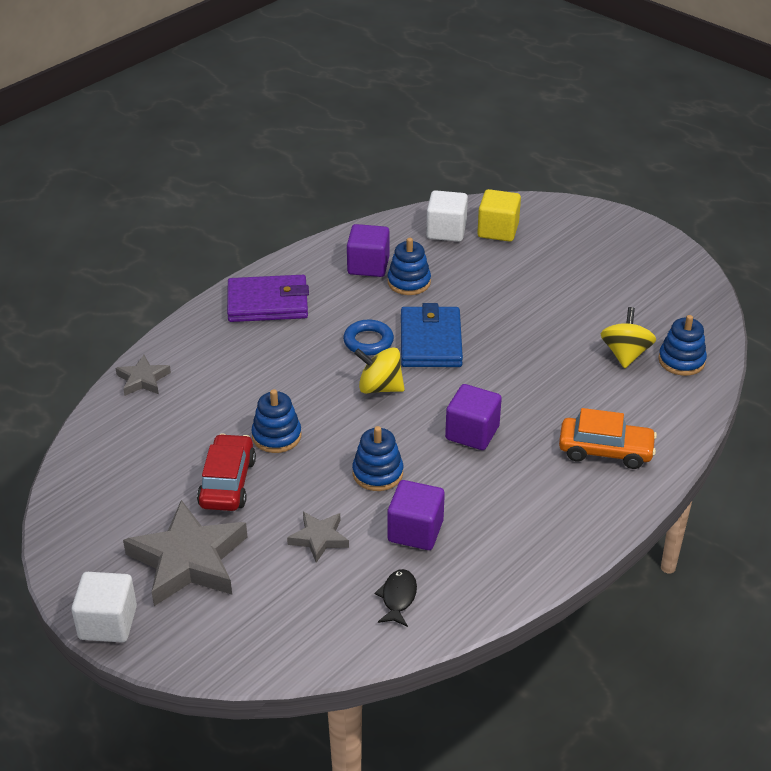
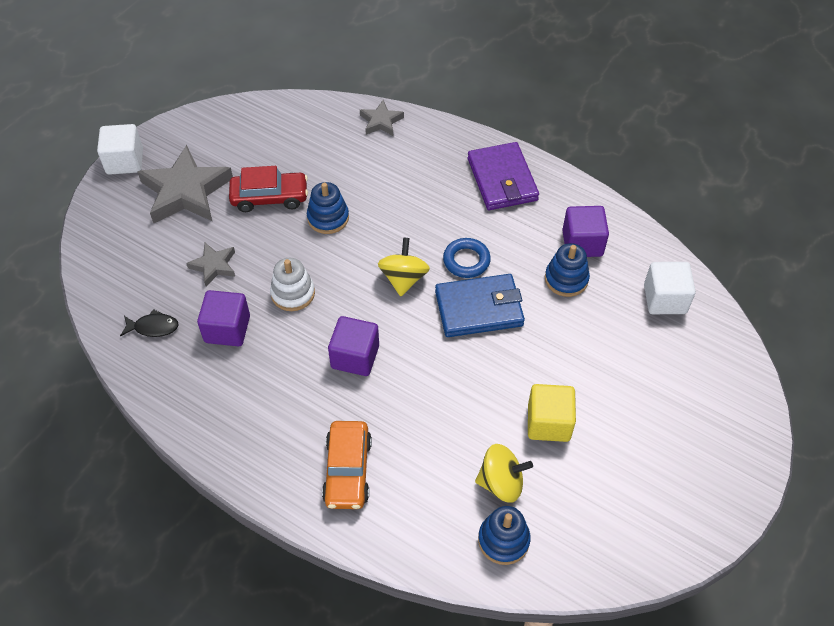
camera: 80 degrees right, 15 degrees up
(377, 473) = (293, 293): blue stacking toy -> white stacking toy
(498, 230) = (684, 345): yellow cube -> yellow cube (548, 423)

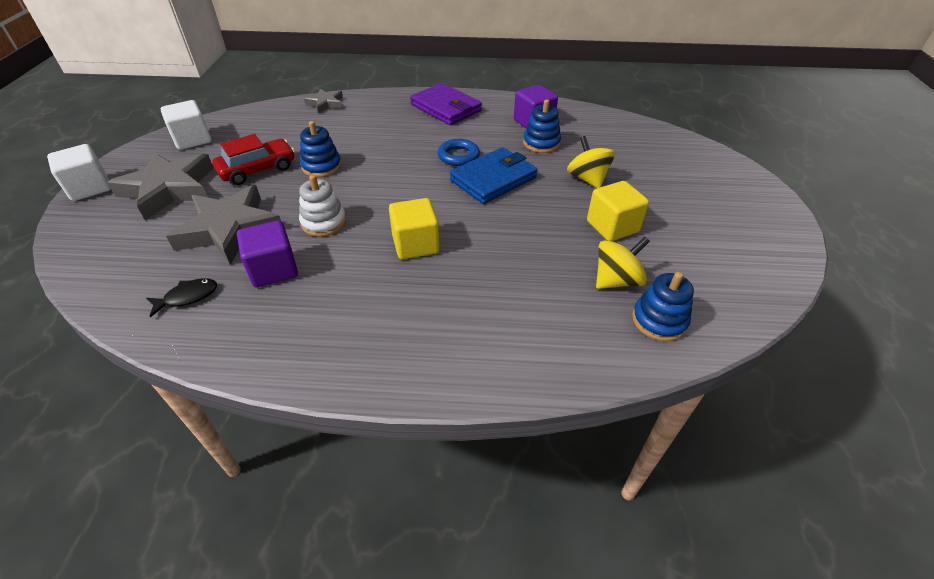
camera: 30 degrees left, 10 degrees down
(214, 266) = (230, 229): grey star -> grey star, size x1.97
(347, 470) = (477, 330): orange car -> none
(355, 357) = (415, 244): purple cube -> yellow cube
(403, 279) = (417, 182): yellow spinning top -> yellow spinning top (587, 179)
(664, 299) = (617, 132): white cube -> white cube (192, 139)

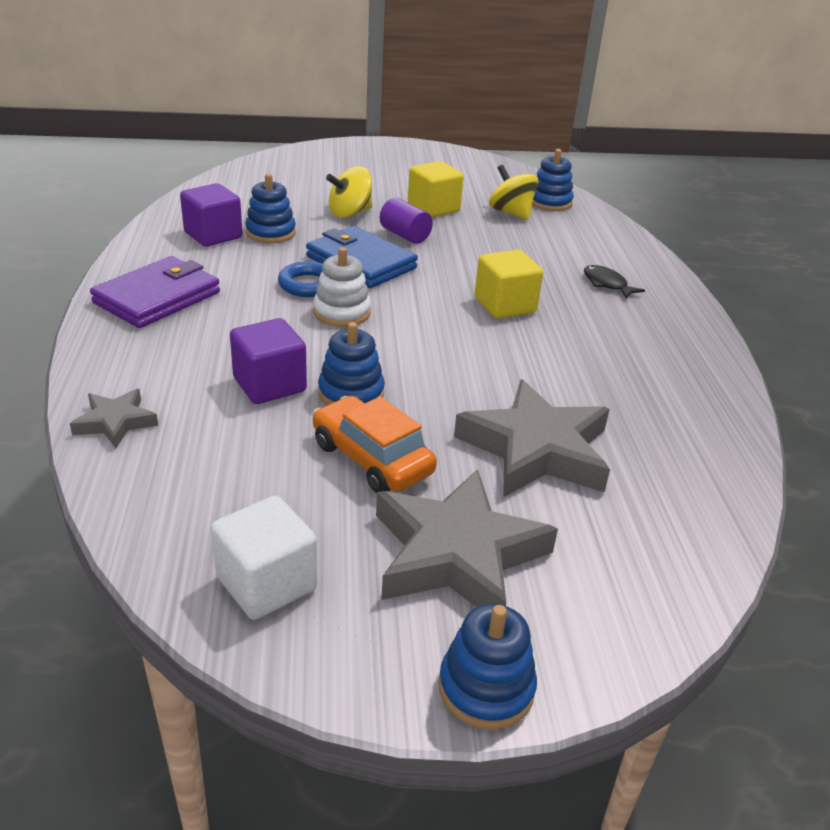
camera: 100 degrees left, 10 degrees down
(90, 188) = (486, 688): white cube -> blue stacking toy
(187, 297) = (676, 451): black fish -> black fish (607, 284)
(258, 169) = (372, 458): red car -> orange car
(273, 270) = (594, 394): purple cube -> purple cube (269, 385)
(323, 222) = (489, 371): white stacking toy -> white stacking toy (342, 312)
(546, 204) = (405, 235): none -> purple cylinder

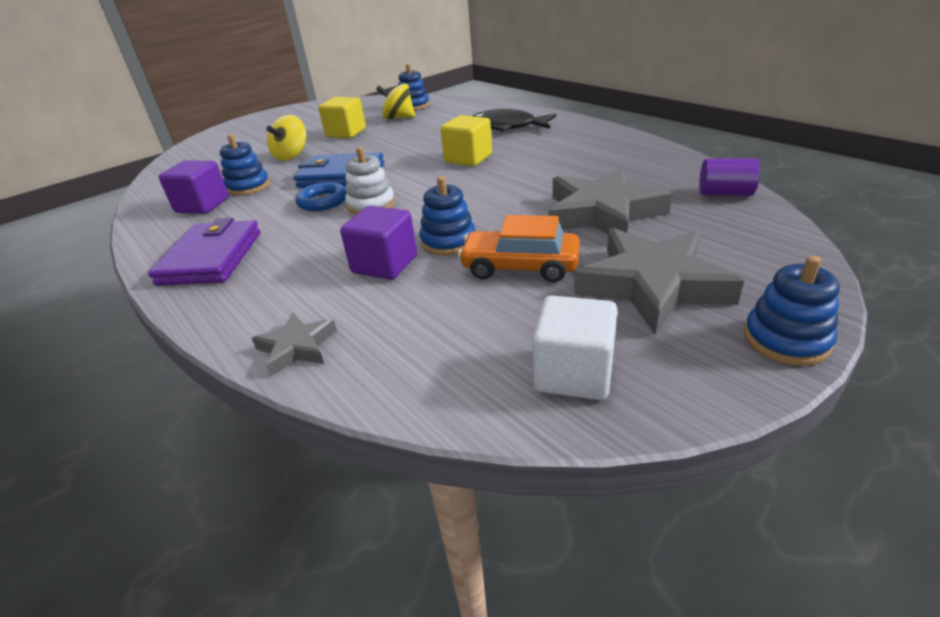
camera: 30 degrees left, 0 degrees up
(405, 235) = (349, 152): purple cylinder -> purple cylinder (724, 193)
(607, 284) = (507, 127): black fish -> black fish, size x1.82

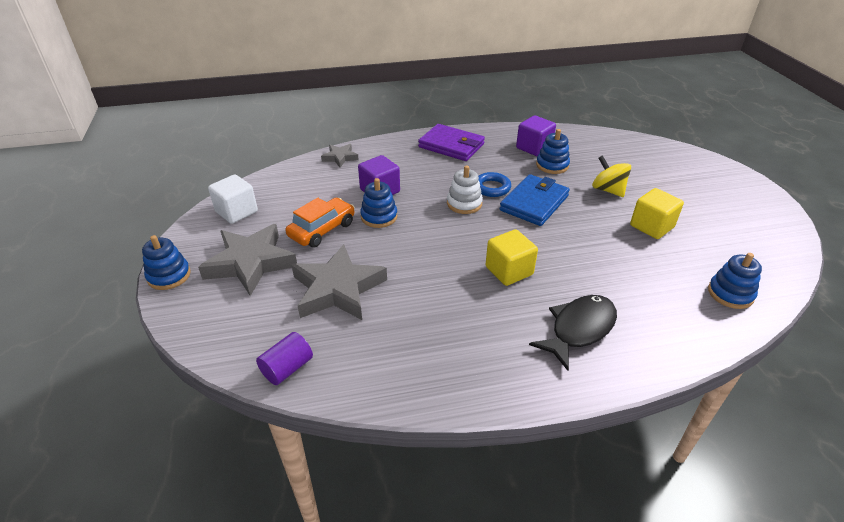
camera: 115 degrees right, 5 degrees up
(398, 118) = (681, 269): yellow spinning top -> none

